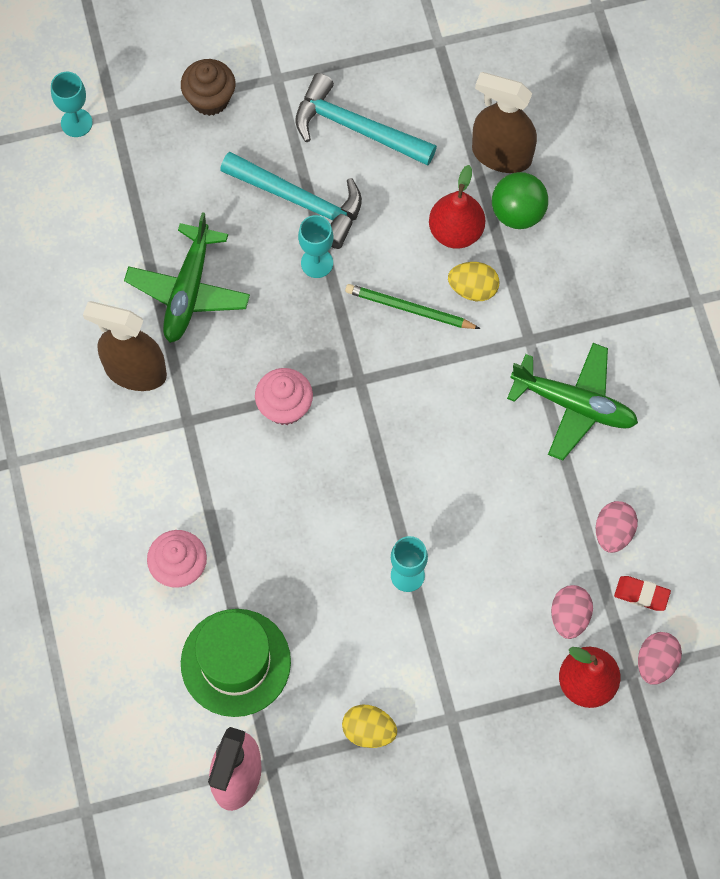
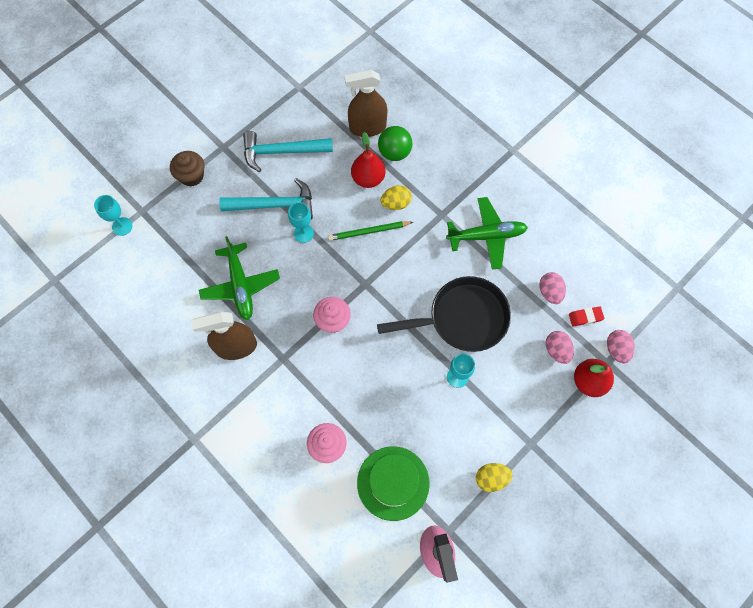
camera: 30 degrees left, 0 degrees up
(465, 500) = (462, 318): none -> black pan

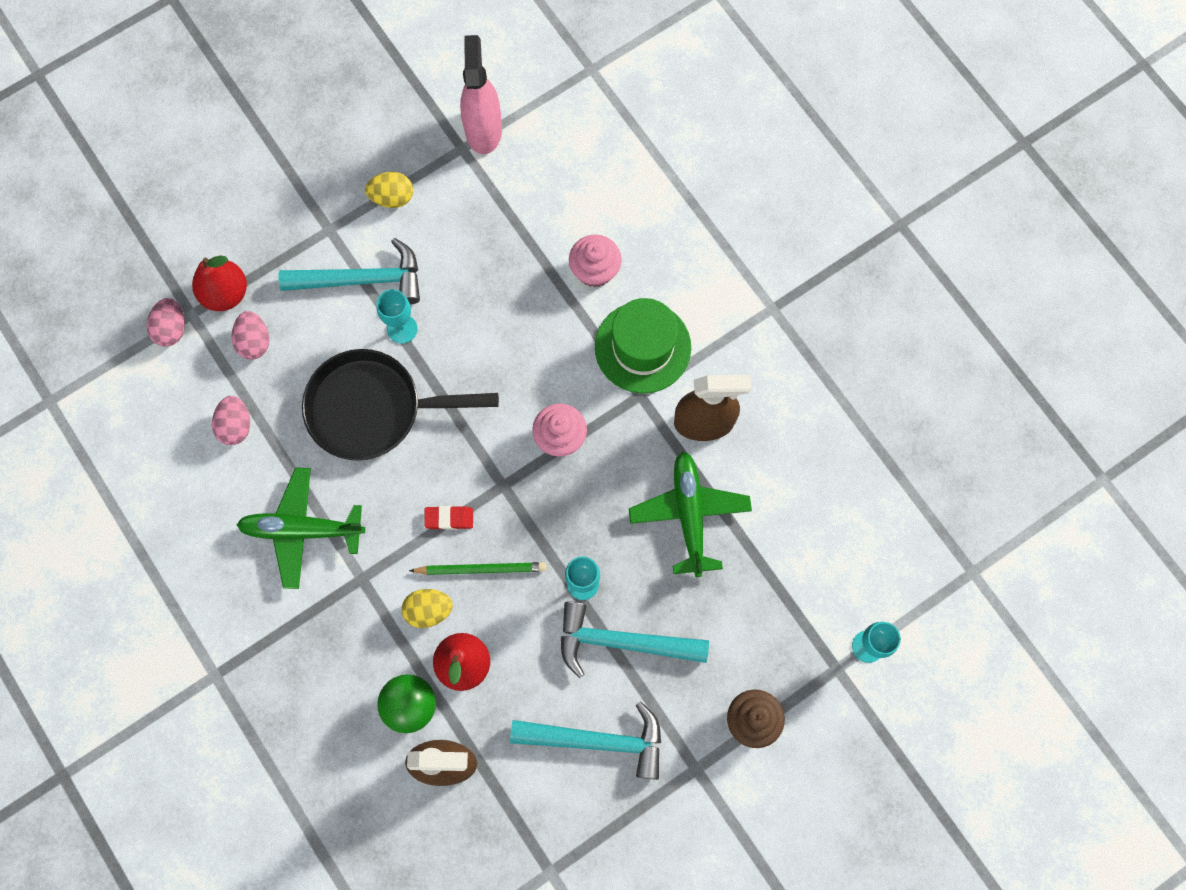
camera: 170 degrees left, 5 degrees up
(393, 483) = (518, 212): green hat -> green hat (642, 347)
(495, 408) = (362, 280): none -> turquoise hammer
(585, 317) = (197, 381): red eraser -> red eraser (449, 518)

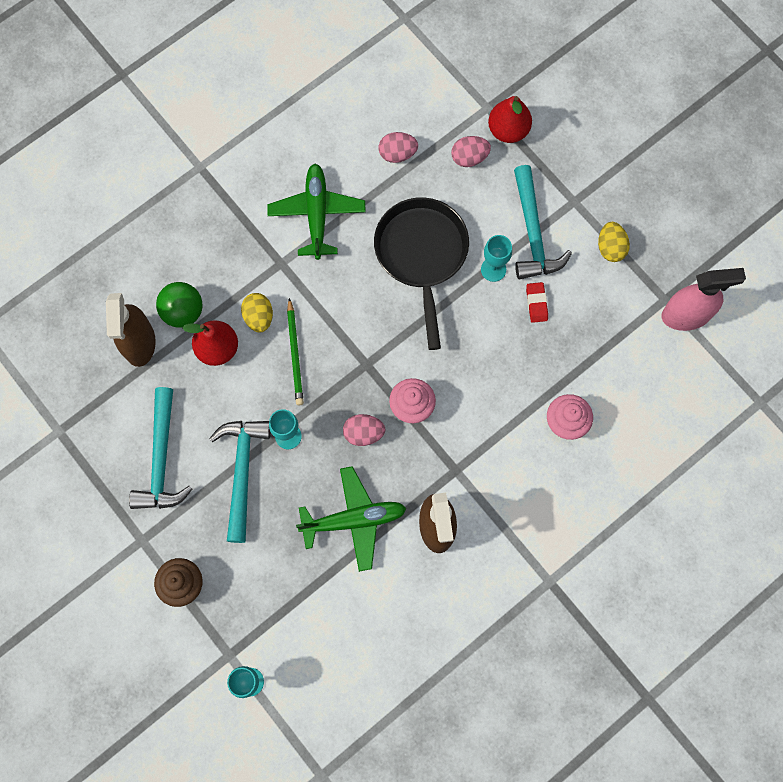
camera: 85 degrees right, 0 degrees up
(171, 329) = (473, 95): pink egg -> pink egg (363, 433)
(449, 518) = (335, 324): red eraser -> red eraser (536, 303)
(642, 347) = (500, 469): green hat -> none

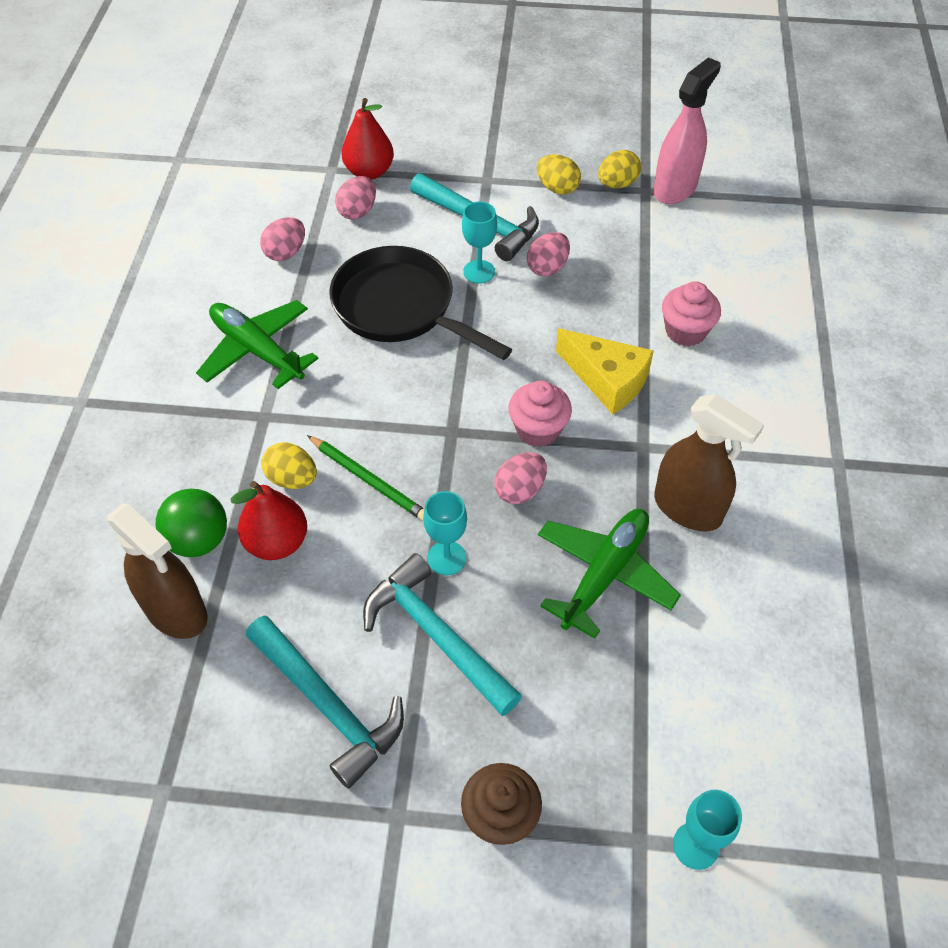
camera: 45 degrees left, 20 degrees down
(484, 411) = (607, 380): none -> yellow cheese
(536, 303) = (547, 268): red eraser -> pink egg
(652, 278) = (617, 184): none -> yellow egg

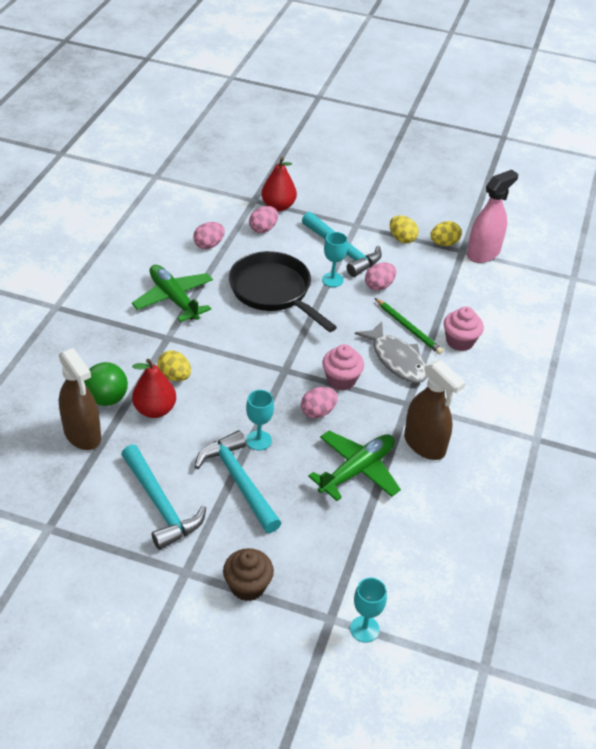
camera: 10 degrees right, 10 degrees down
(369, 480) = (223, 387): green pencil -> green pencil (408, 328)
(607, 380) = (397, 360): yellow cheese -> grey fish

